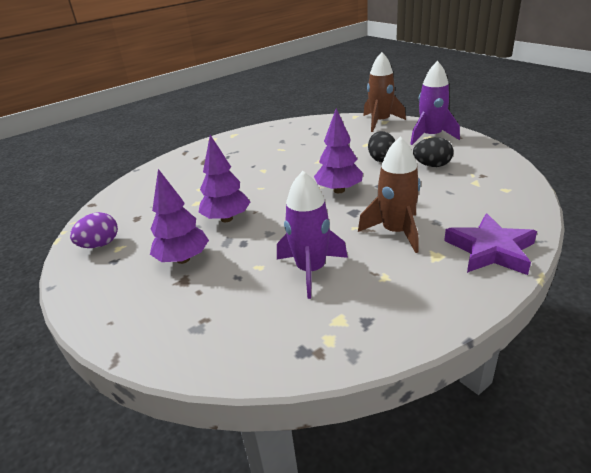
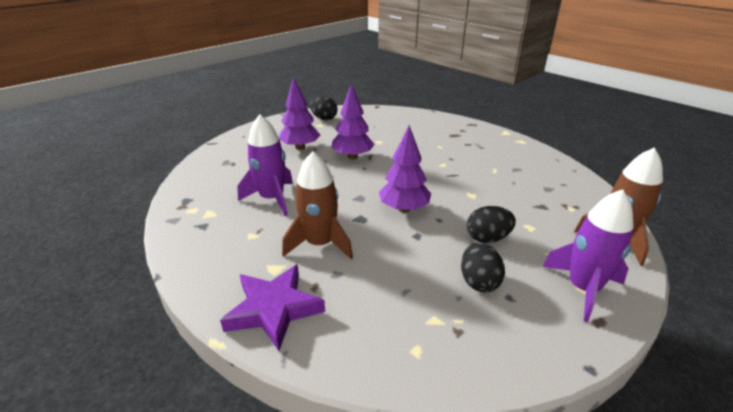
camera: 80 degrees right, 0 degrees up
(100, 245) = (324, 118): purple egg -> black egg

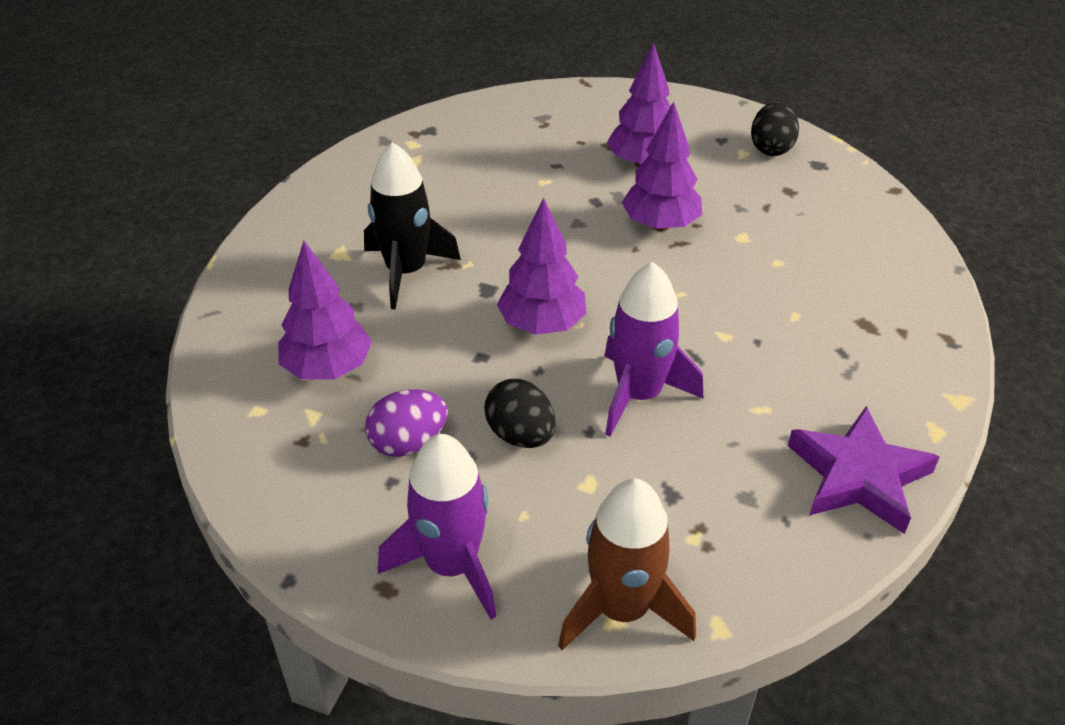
camera: 65 degrees right, 10 degrees up
(272, 199) = (480, 194): purple rocket -> purple rocket (639, 395)
(274, 309) = (272, 279): purple star -> purple star (858, 476)
(320, 244) = (406, 272): brown rocket -> black rocket
(392, 301) = (328, 369): none -> purple tree
(478, 281) = (408, 443): black egg -> purple egg

